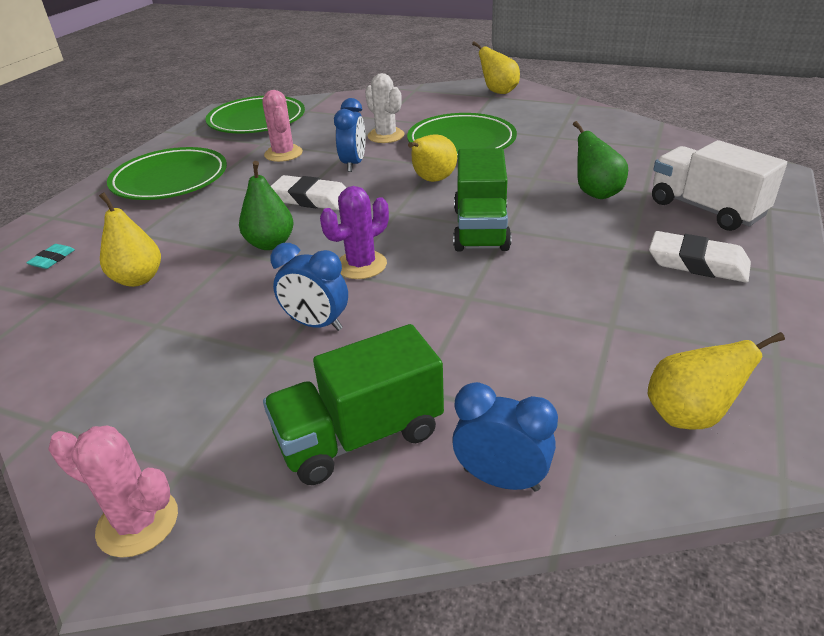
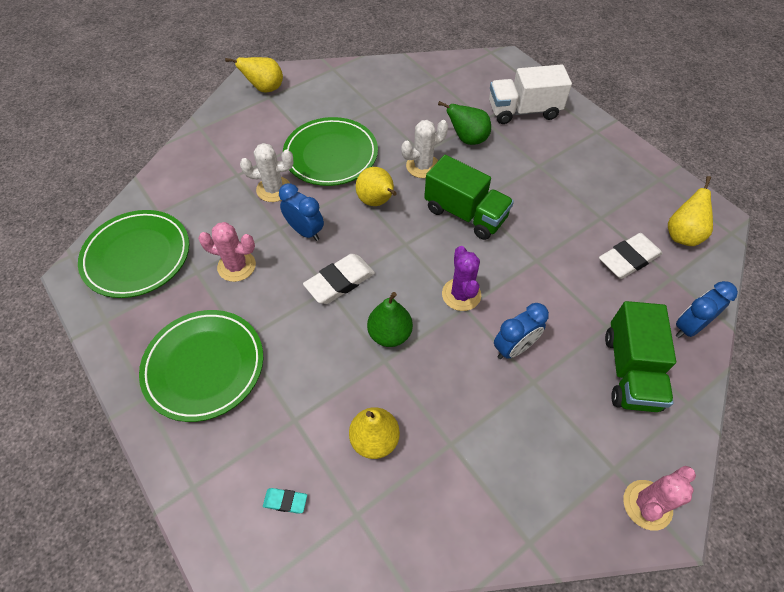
camera: 60 degrees left, 20 degrees up
(52, 259) = (285, 501): turquoise eraser -> turquoise eraser turned 45 degrees counterclockwise
(515, 184) = (422, 166): none -> white cactus
(697, 263) = (571, 151): white eraser -> white eraser (628, 259)

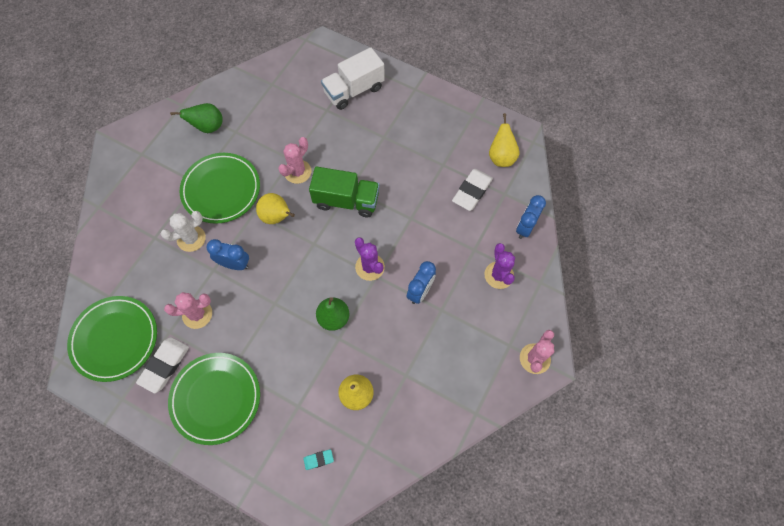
camera: 25 degrees left, 10 degrees up
(265, 89) = (133, 147): yellow pear -> none
(340, 282) = (280, 294): white eraser -> white eraser (164, 365)
(422, 166) = (297, 172): white cactus -> pink cactus
(467, 139) = (321, 133): green pear -> green pear (208, 127)
(630, 371) = (499, 275): green truck -> purple cactus

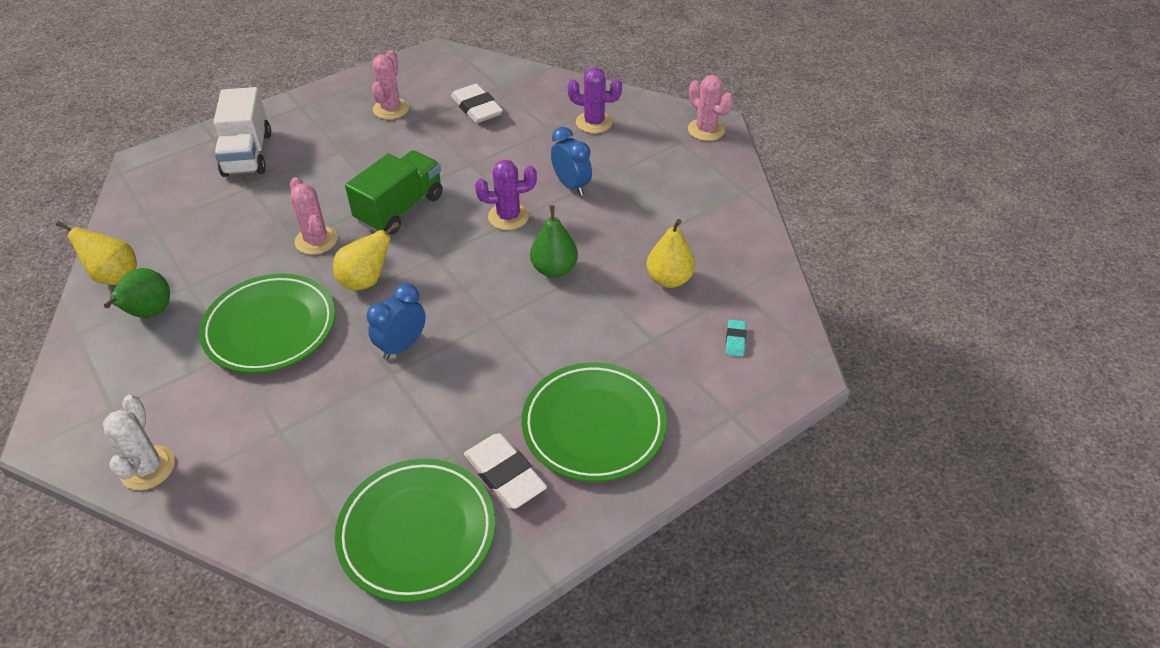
camera: 65 degrees left, 20 degrees down
(191, 238) = (320, 385): white cactus -> white cactus (147, 468)
(197, 314) = (449, 411): pink cactus -> pink cactus (391, 109)
(501, 157) = (453, 75): yellow pear -> yellow pear (115, 276)
(525, 227) = (552, 87): blue clock -> none

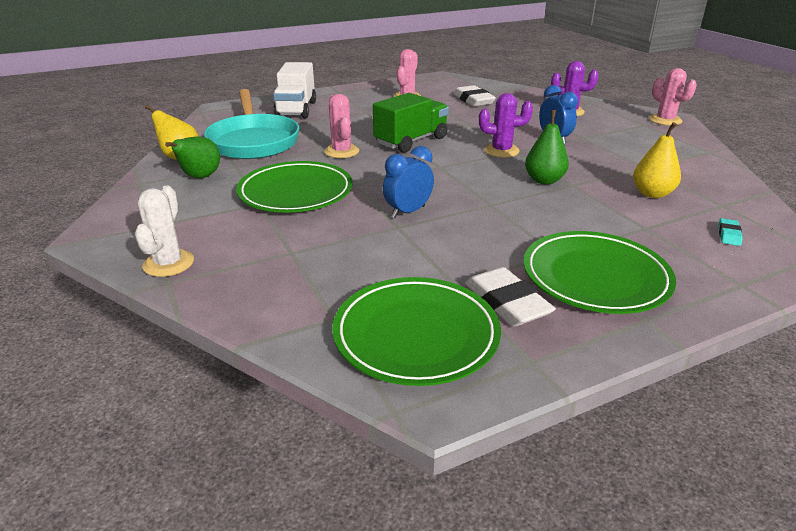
camera: 10 degrees right, 15 degrees down
(203, 232) = (253, 141): none -> turquoise pan
(366, 281) = (380, 174): yellow pear -> none

